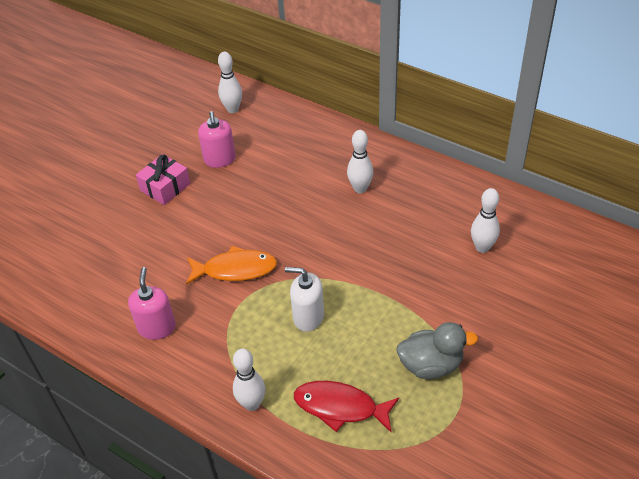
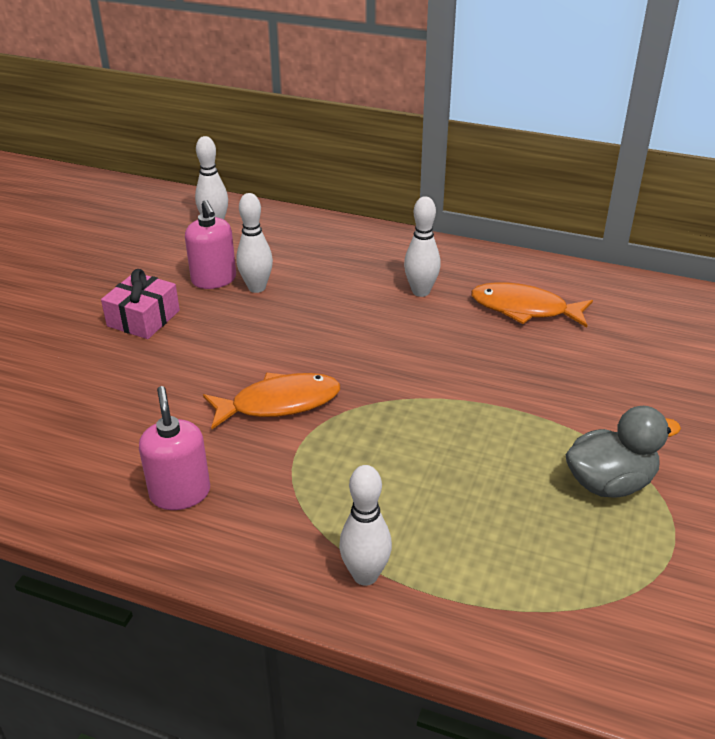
camera: 15 degrees left, 10 degrees down
(308, 317) = (408, 448): white soap dispenser -> none
(340, 407) = (503, 558): red fish -> none
(429, 214) = (524, 309): none -> orange fish
(482, 247) = (611, 337): white bowling pin -> white bowling pin (257, 288)

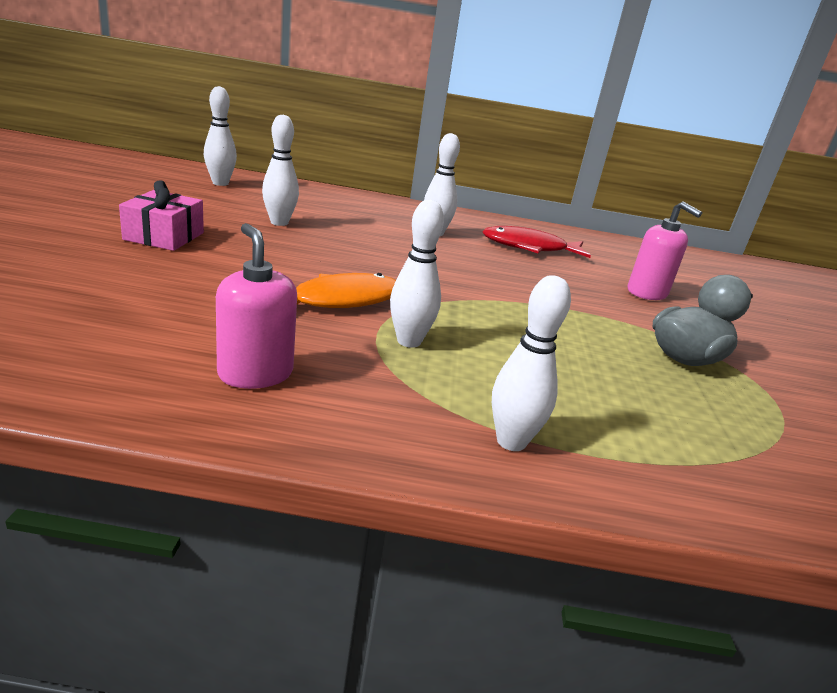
camera: 20 degrees left, 10 degrees down
(214, 280) = (233, 215): pink soap dispenser -> pink soap dispenser (647, 293)
(324, 457) = (409, 341): none -> white bowling pin
(524, 309) = (529, 247): orange fish -> red fish

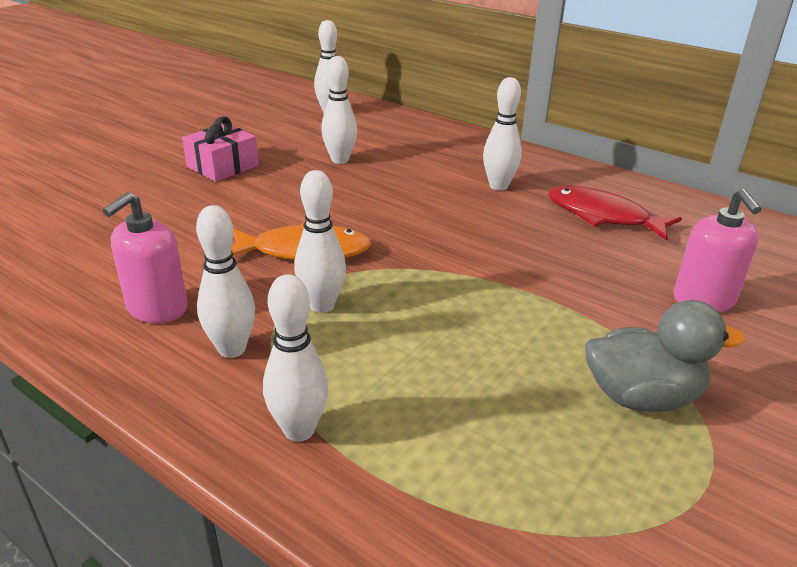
camera: 35 degrees right, 5 degrees up
(255, 373) = (157, 308): pink soap dispenser -> pink soap dispenser turned 150 degrees counterclockwise
(375, 392) = (232, 349): none -> white bowling pin

